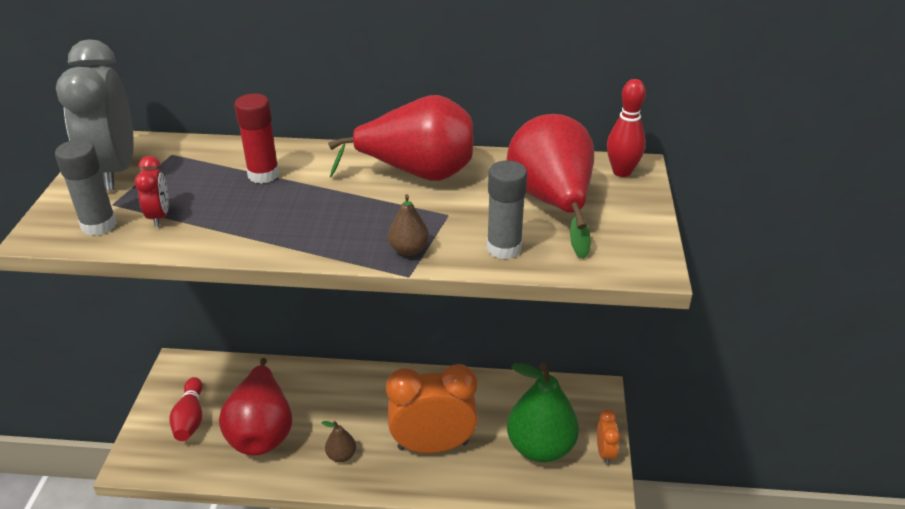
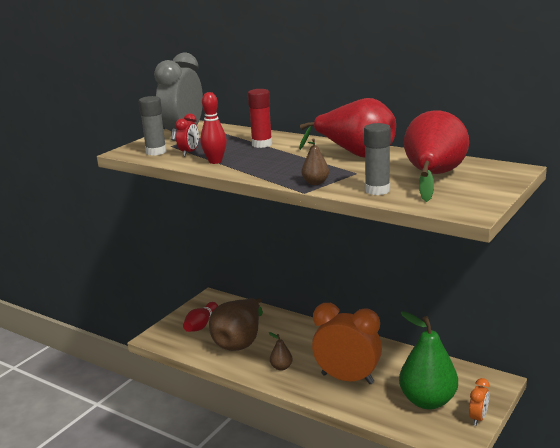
camera: 30 degrees right, 15 degrees down
(262, 430) = (240, 341): red pear -> brown pear
(622, 172) = (502, 170): red bowling pin -> red bowling pin (215, 161)

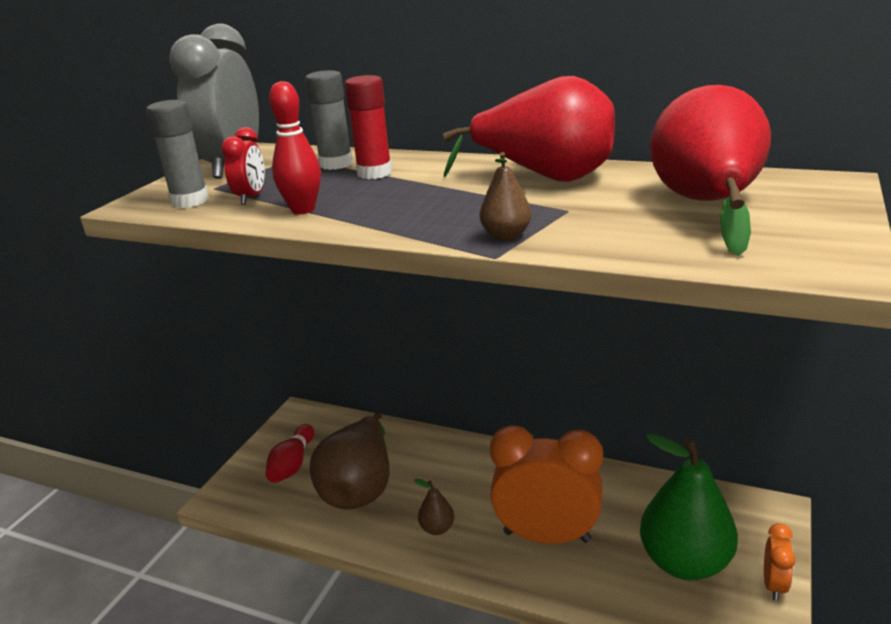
camera: 10 degrees left, 5 degrees up
(377, 190) = (629, 241): grey glue stick -> grey glue stick (336, 164)

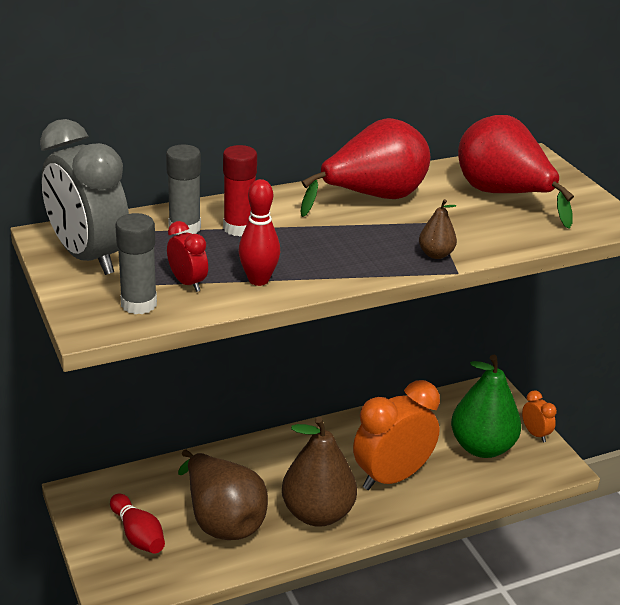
camera: 50 degrees left, 5 degrees up
(437, 528) = (317, 513): brown pear -> brown pear, size x2.30

